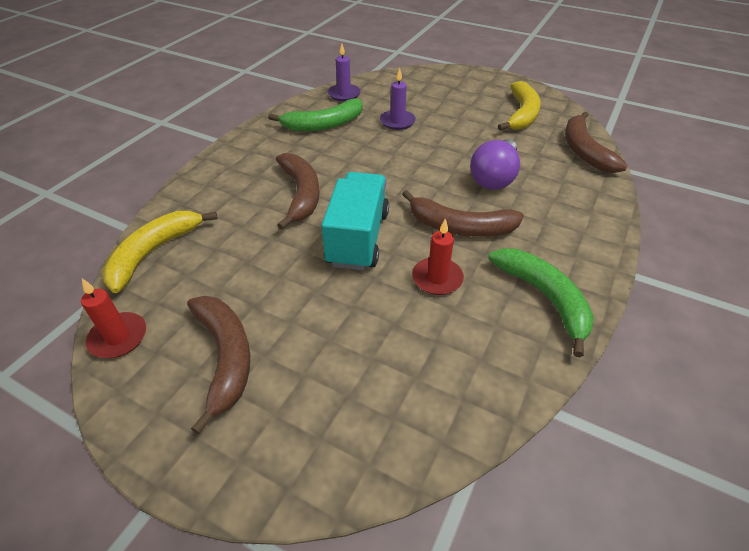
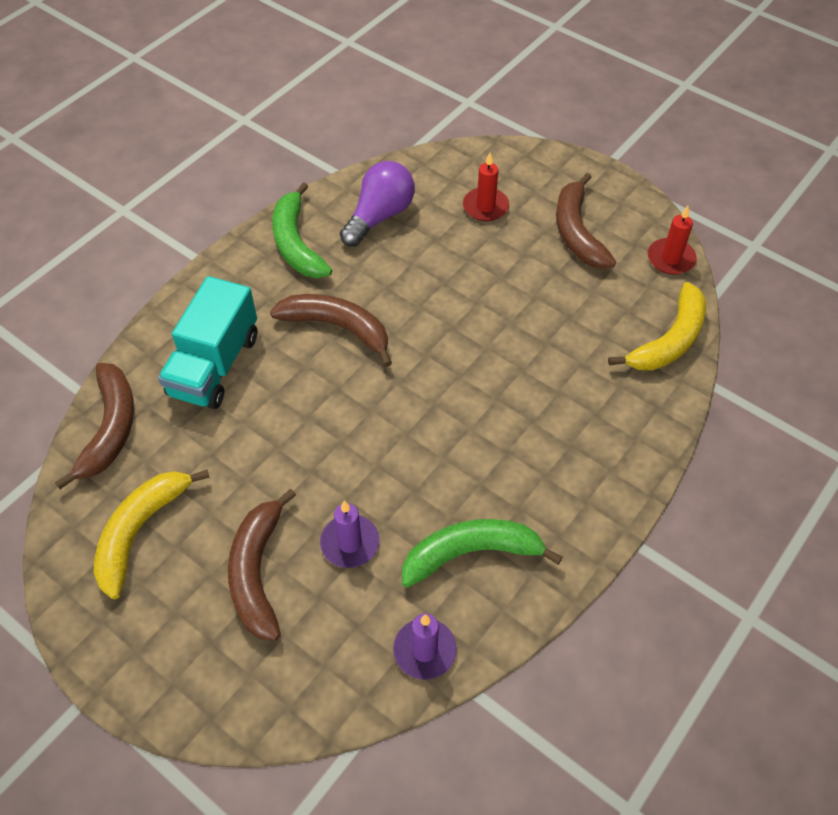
camera: 170 degrees left, 10 degrees up
(301, 194) = (512, 402): brown banana -> brown banana (257, 572)
(358, 238) = (452, 329): turquoise truck -> turquoise truck (214, 365)
(437, 278) = (384, 274): red candle -> red candle (485, 207)
(494, 177) = (261, 396): purple light bulb -> purple light bulb (379, 216)

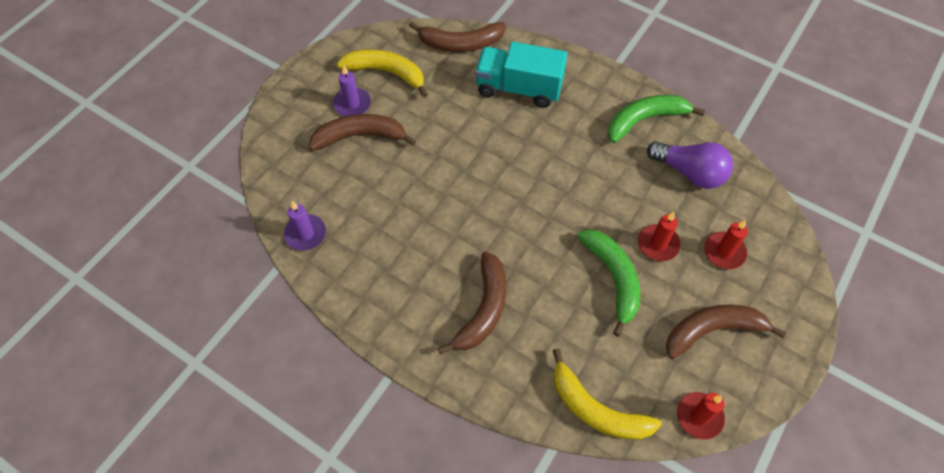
camera: 85 degrees right, 5 degrees up
(338, 328) = (565, 157): brown banana -> brown banana (483, 309)
(350, 543) = (382, 184): purple candle -> purple candle (352, 104)
(471, 553) = (377, 258): green banana -> green banana (613, 279)
(472, 259) = (658, 244): none -> red candle

